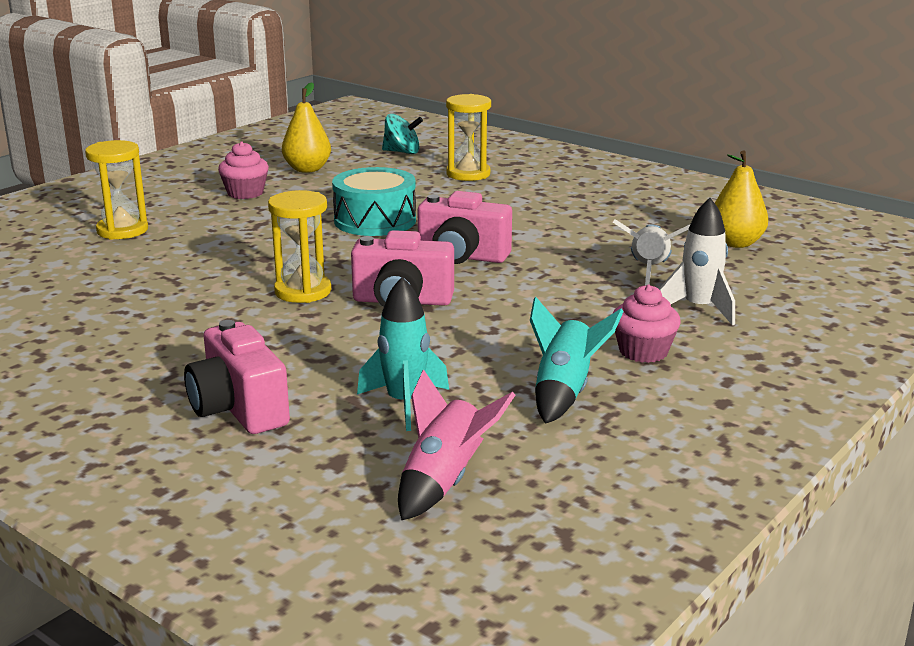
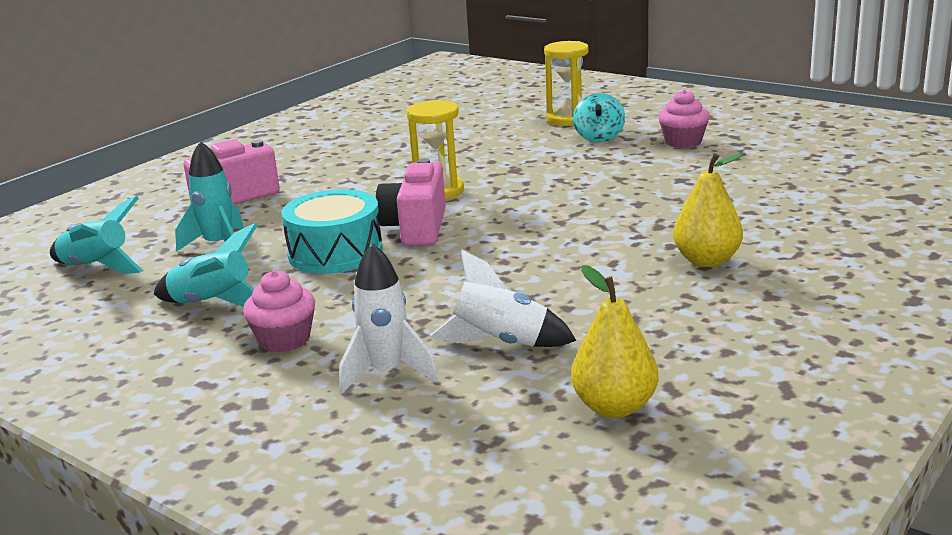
camera: 90 degrees right, 0 degrees up
(307, 169) = (774, 155): yellow pear -> yellow pear (706, 260)
(375, 221) = (625, 198): turquoise drum -> turquoise drum (335, 252)
(402, 152) = (876, 188): turquoise spinning top -> turquoise spinning top (599, 137)
(444, 481) = (97, 268): pink rocket -> turquoise rocket
(462, 256) = (531, 243): pink camera -> none
(468, 174) = (814, 227): yellow hourglass -> none

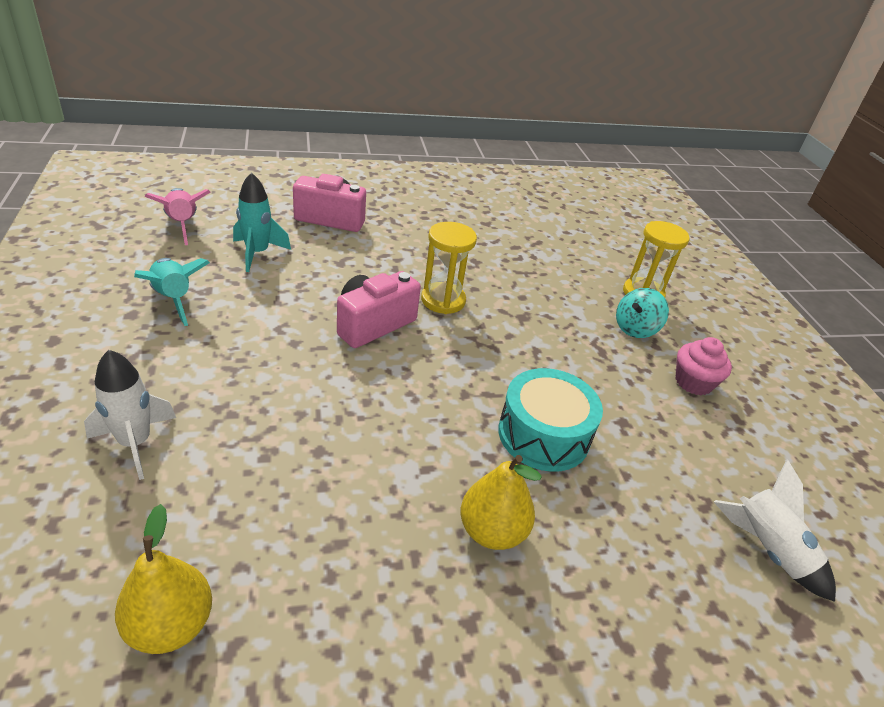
camera: 35 degrees right, 15 degrees up
(97, 268) = (183, 225): turquoise rocket -> pink rocket
(284, 339) = (148, 361): pink cupcake -> none
(335, 252) = (296, 308): turquoise drum -> turquoise drum (543, 435)
(500, 343) = (229, 481): white rocket -> white rocket (767, 550)

